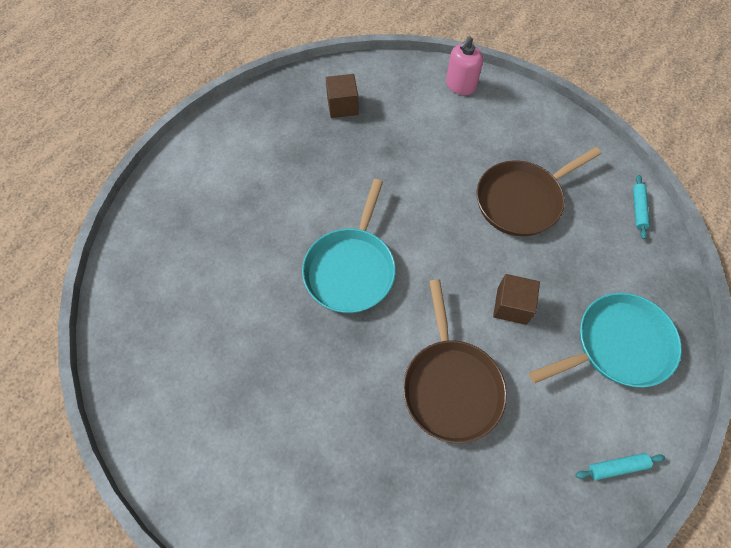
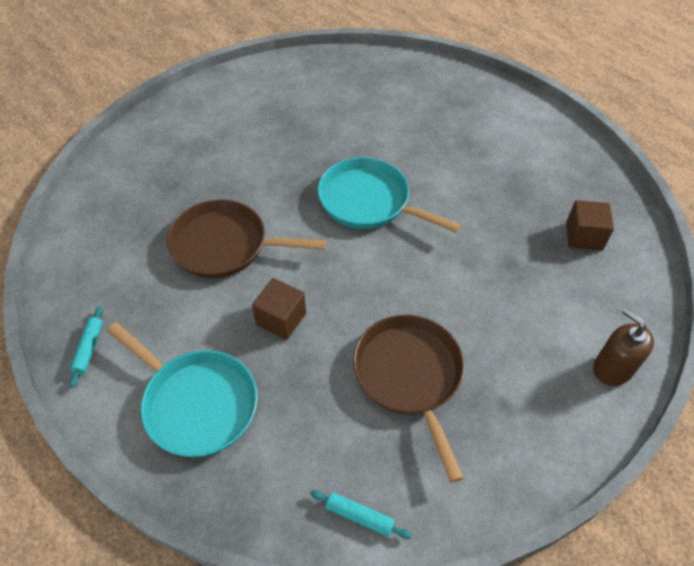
camera: 105 degrees right, 10 degrees down
(460, 85) = (612, 368): pink soap dispenser -> brown soap dispenser
(618, 345) = (196, 403): turquoise pan -> turquoise pan turned 45 degrees counterclockwise

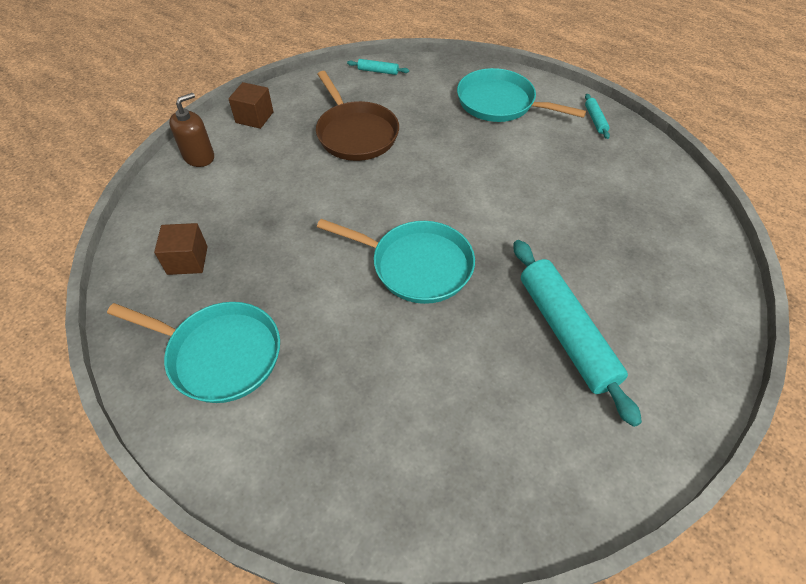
camera: 170 degrees right, 0 degrees up
(225, 245) = (540, 202): brown pan -> none
(266, 137) = (565, 333): none -> turquoise rolling pin
(281, 319) = (464, 155): brown cube -> brown cube (254, 117)
(534, 159) = (220, 354): none -> turquoise pan
(612, 368) = (199, 157): brown soap dispenser -> brown soap dispenser turned 90 degrees counterclockwise

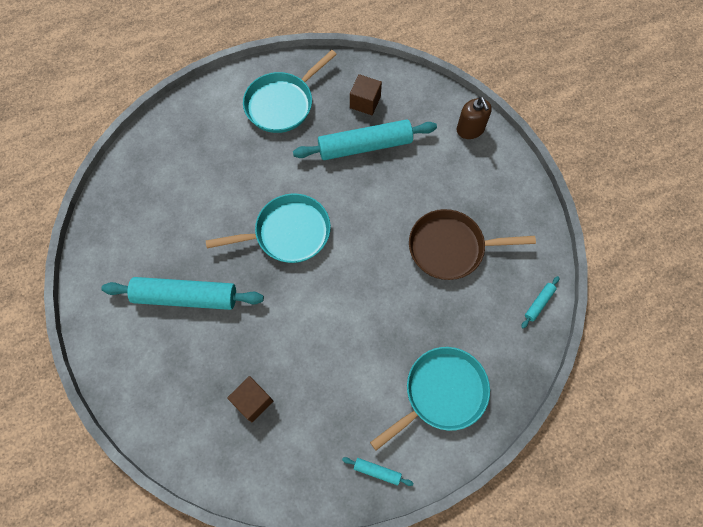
camera: 115 degrees right, 15 degrees up
(254, 117) = (506, 179): brown cube -> brown cube (253, 401)
(258, 238) = (365, 146): none -> turquoise rolling pin
(417, 265) = (288, 233): turquoise pan -> turquoise pan turned 150 degrees counterclockwise

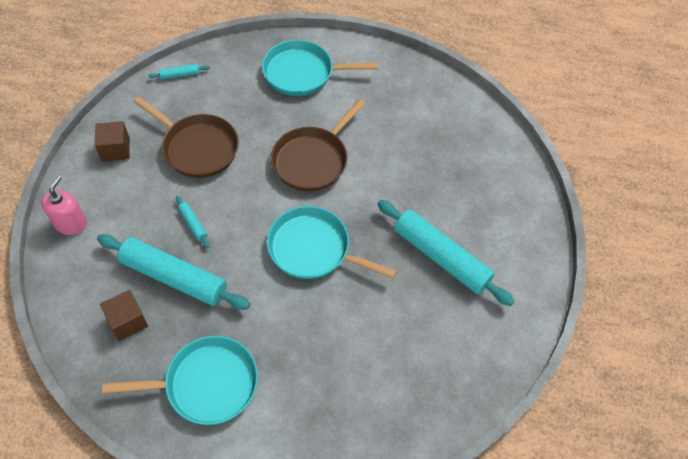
camera: 145 degrees left, 10 degrees down
(253, 401) = (438, 151): brown cube -> brown cube (115, 149)
(352, 306) = (312, 160): none -> brown pan
(377, 471) = (385, 63): turquoise rolling pin -> turquoise rolling pin (193, 224)
(470, 129) = (71, 223): brown soap dispenser -> pink soap dispenser

